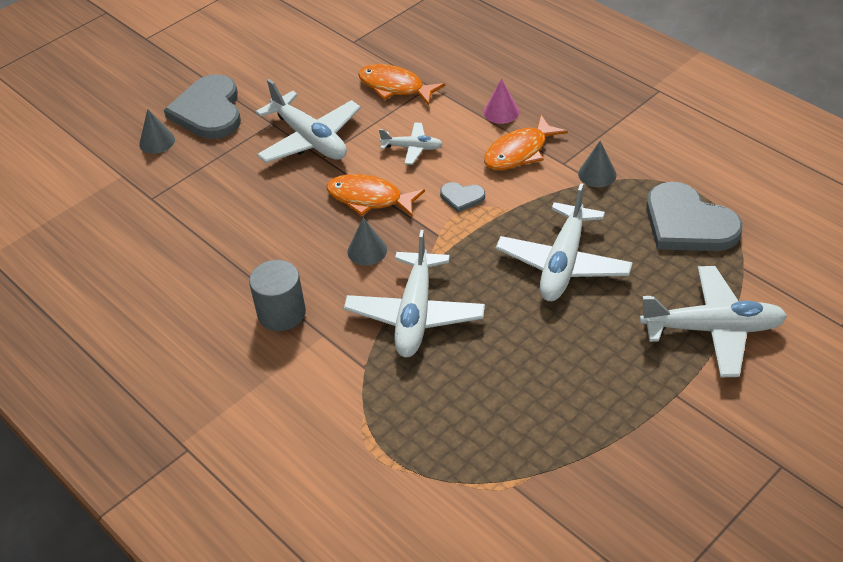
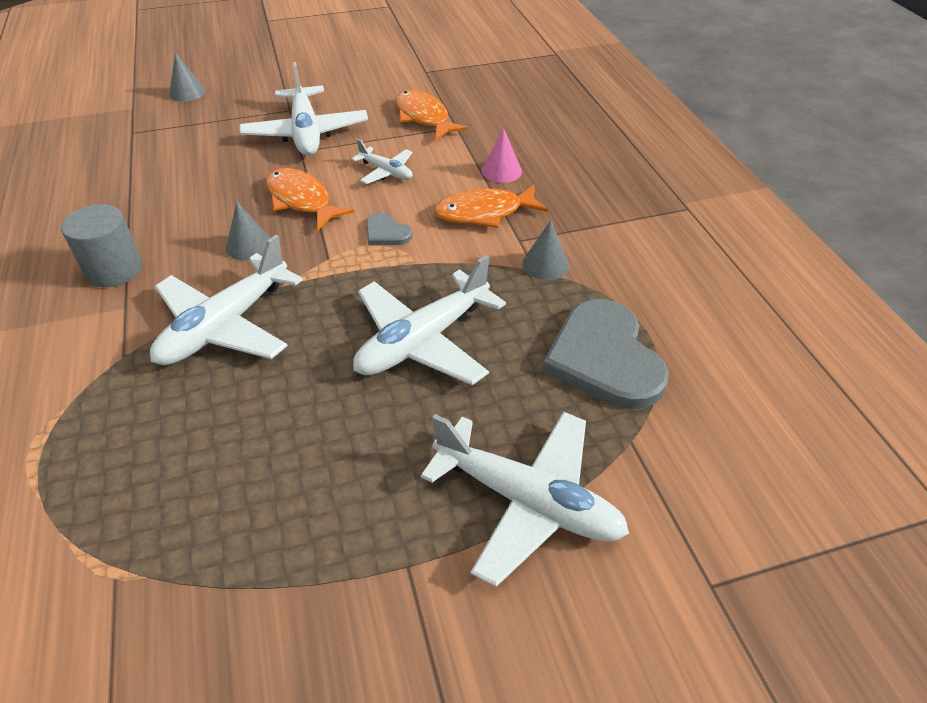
camera: 25 degrees right, 0 degrees up
(209, 110) = (252, 84): grey heart -> none

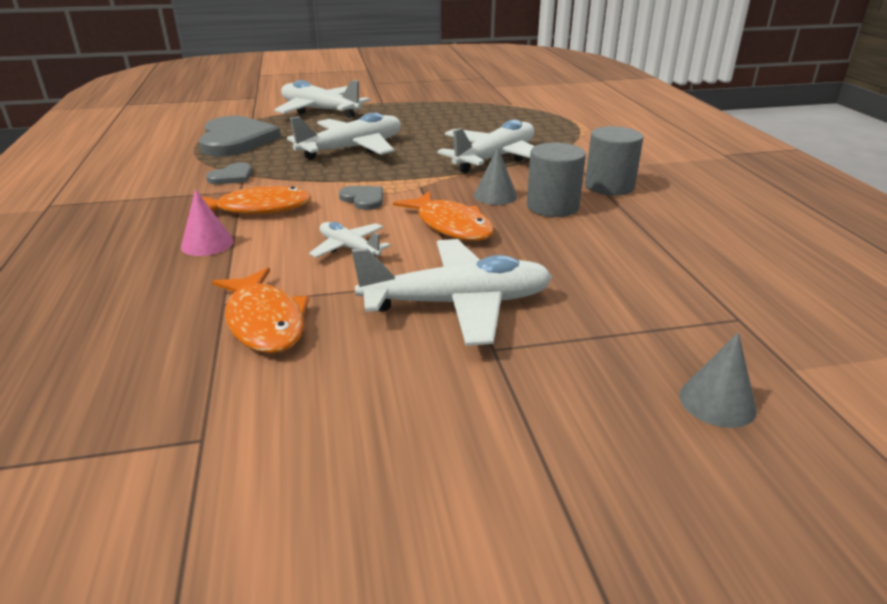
camera: 175 degrees left, 15 degrees down
(196, 231) = (552, 206): none -> grey cylinder
(306, 133) = (457, 304): white plane -> white plane turned 90 degrees clockwise
(545, 264) = (232, 176): grey cone -> grey heart

